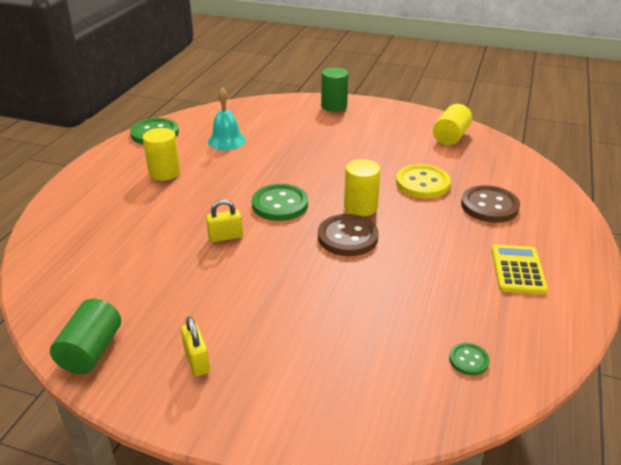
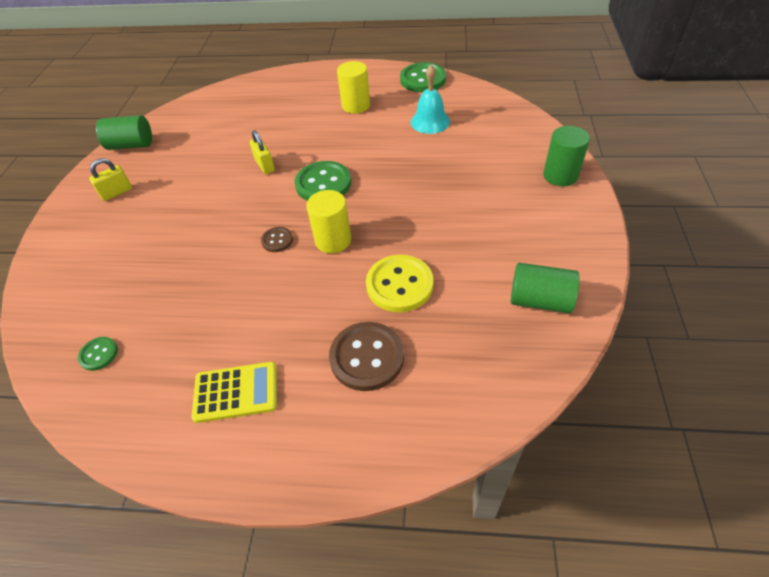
camera: 80 degrees right, 15 degrees up
(347, 237) = (277, 240): brown button -> brown button, size x0.51
(450, 137) = (540, 300): yellow cylinder -> green cylinder

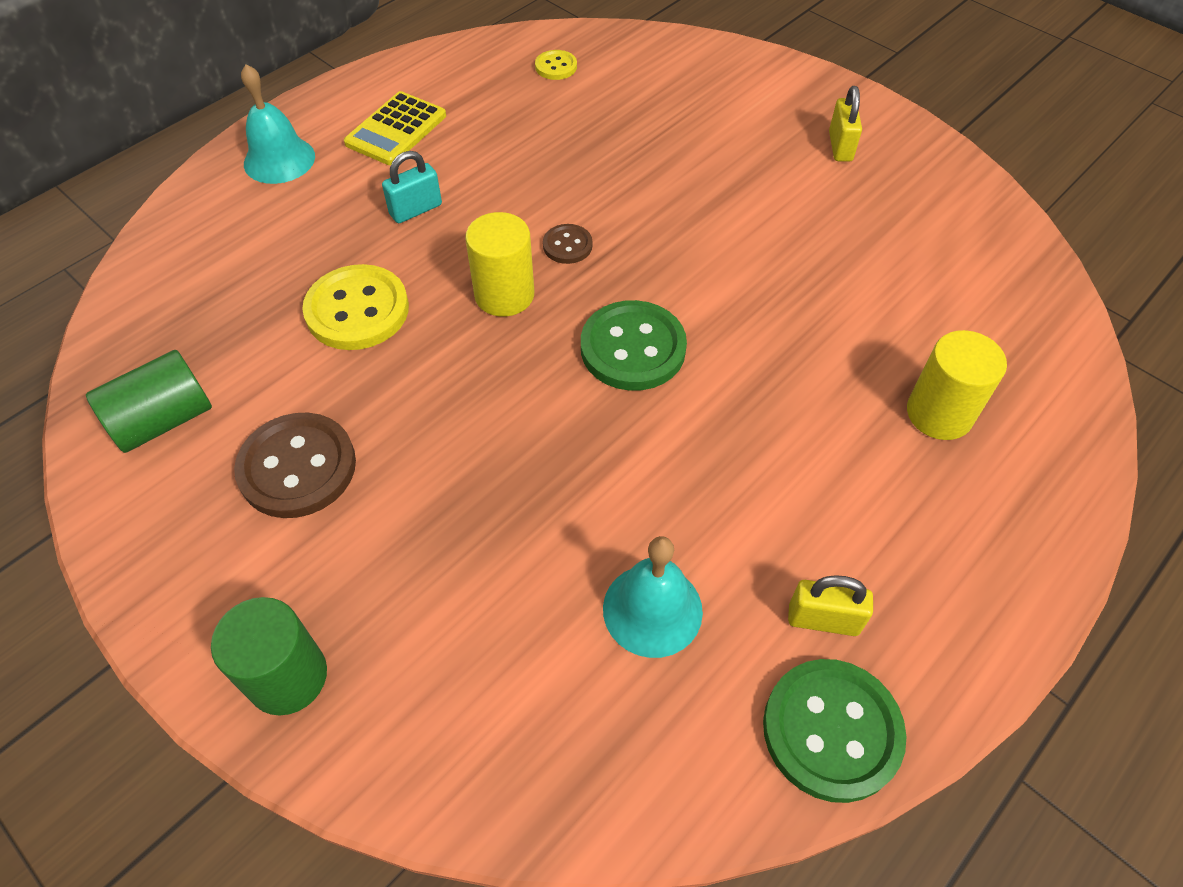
camera: 125 degrees right, 5 degrees up
(99, 354) = (556, 67): green button -> yellow button
(131, 145) = (964, 193): green cylinder -> none
(265, 165) = (753, 308): yellow padlock -> yellow padlock (823, 619)
(305, 319) = (416, 210): none -> turquoise padlock
(322, 437) = (279, 160): none -> turquoise bell
(356, 105) = (829, 529): yellow cylinder -> yellow cylinder (939, 413)
(367, 357) = (309, 229): brown button -> brown button (297, 467)

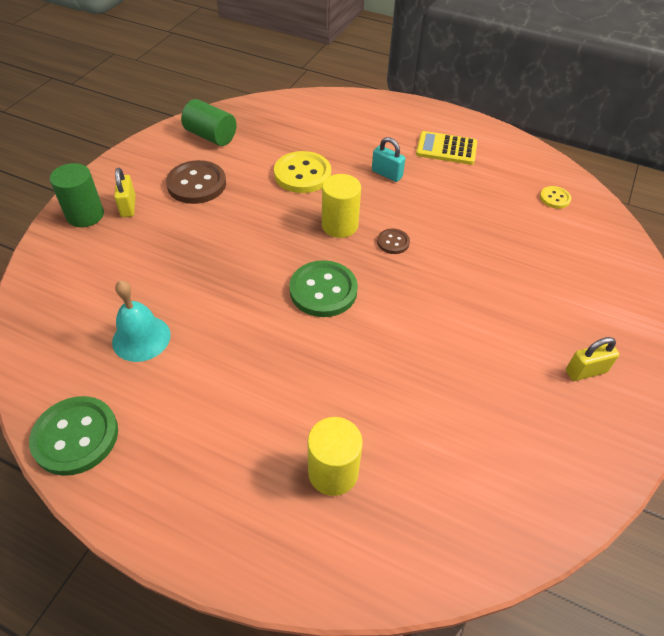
camera: 70 degrees right, 5 degrees down
(279, 160) = (395, 116): turquoise bell -> none
(823, 619) = (148, 422): yellow padlock -> yellow padlock (128, 206)

